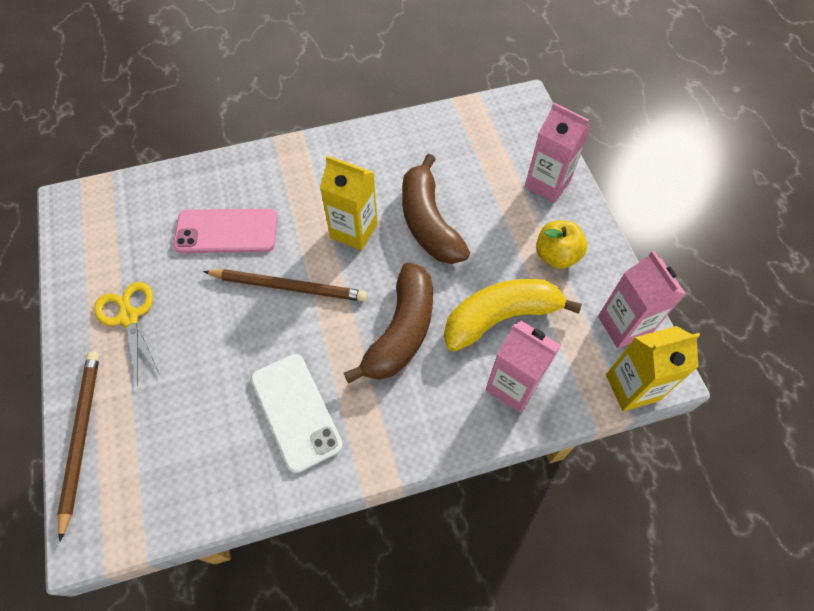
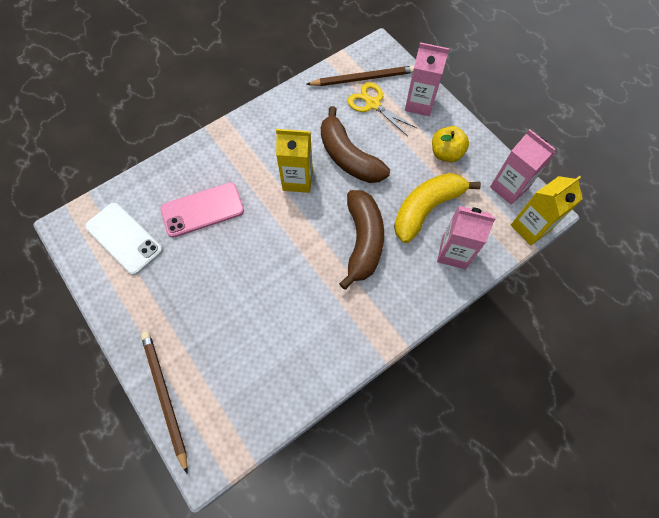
camera: 20 degrees left, 5 degrees up
(129, 317) = (158, 297): yellow scissors -> yellow scissors (373, 104)
(289, 287) = (268, 236): brown pencil -> brown pencil (363, 78)
(296, 411) = (314, 322): white phone -> white phone (124, 238)

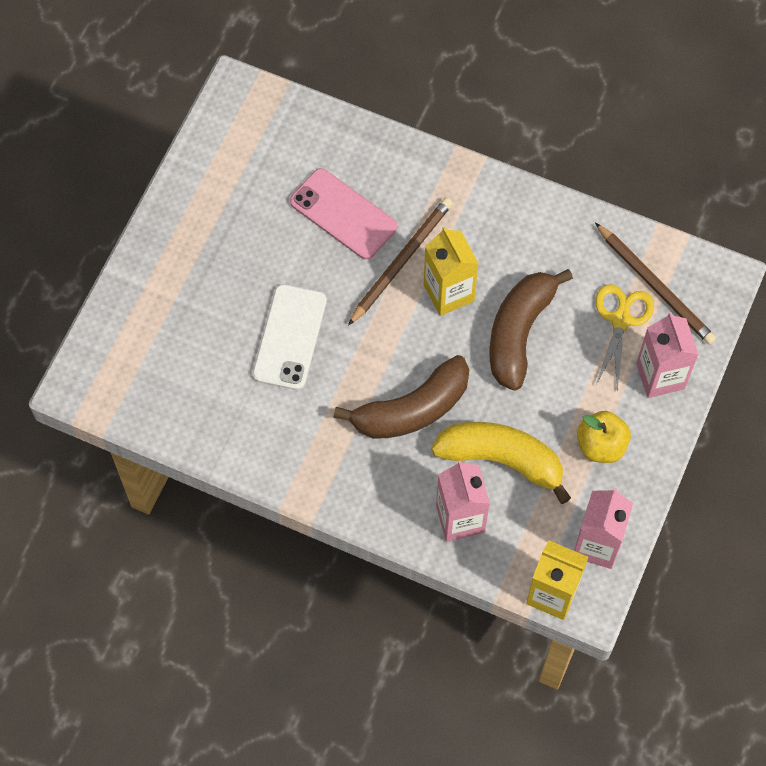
camera: 60 degrees right, 0 degrees up
(124, 238) = (259, 157): white phone -> white phone (290, 337)
(165, 396) = (117, 310): brown pencil -> brown pencil (401, 261)

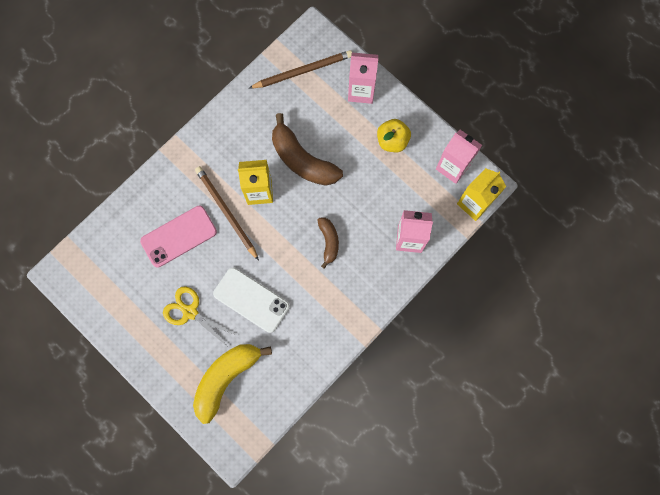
camera: 70 degrees left, 10 degrees up
(412, 409) = (329, 242): brown banana -> brown banana, size x0.55
(502, 459) = (380, 201): yellow banana -> yellow banana (226, 378)
(621, 319) = (316, 99): yellow scissors -> yellow scissors (190, 312)

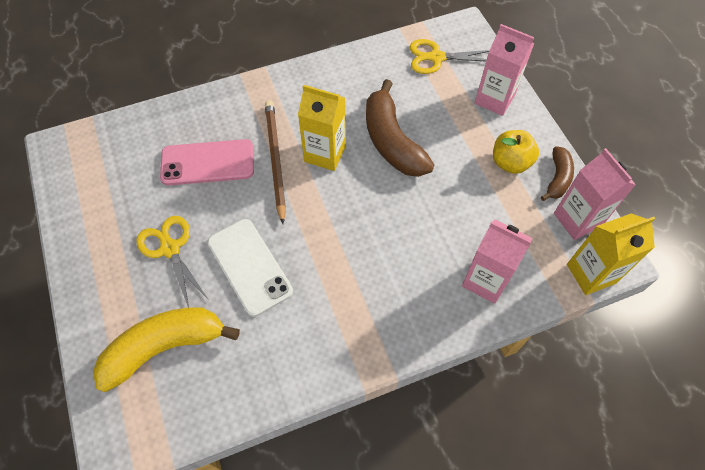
camera: 25 degrees right, 15 degrees down
(303, 71) = (436, 57): brown pencil -> yellow scissors
(329, 242) = (379, 241): brown banana -> brown banana (557, 178)

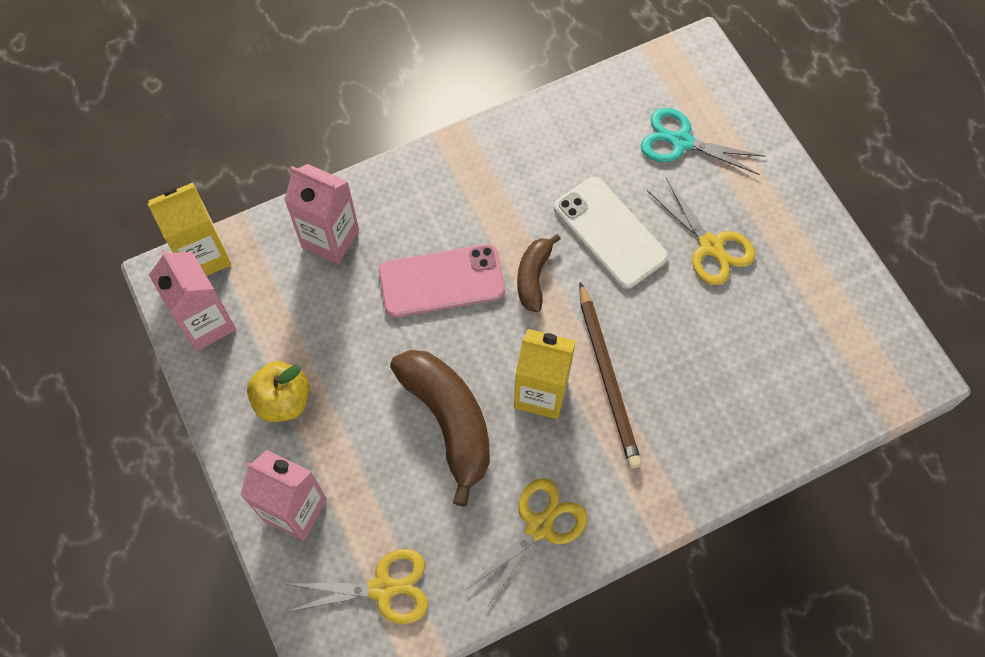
camera: 175 degrees right, 5 degrees up
(164, 347) = (681, 142): yellow banana -> turquoise scissors
(208, 163) = (699, 365): pink phone -> pink phone (441, 281)
(337, 80) = (539, 526): none -> yellow scissors
(557, 178) = (222, 381): brown banana -> brown banana (533, 277)

